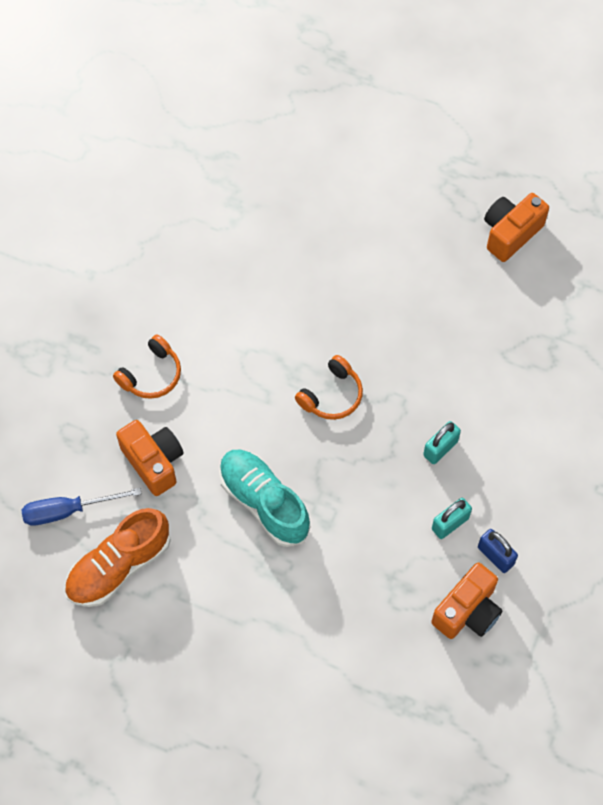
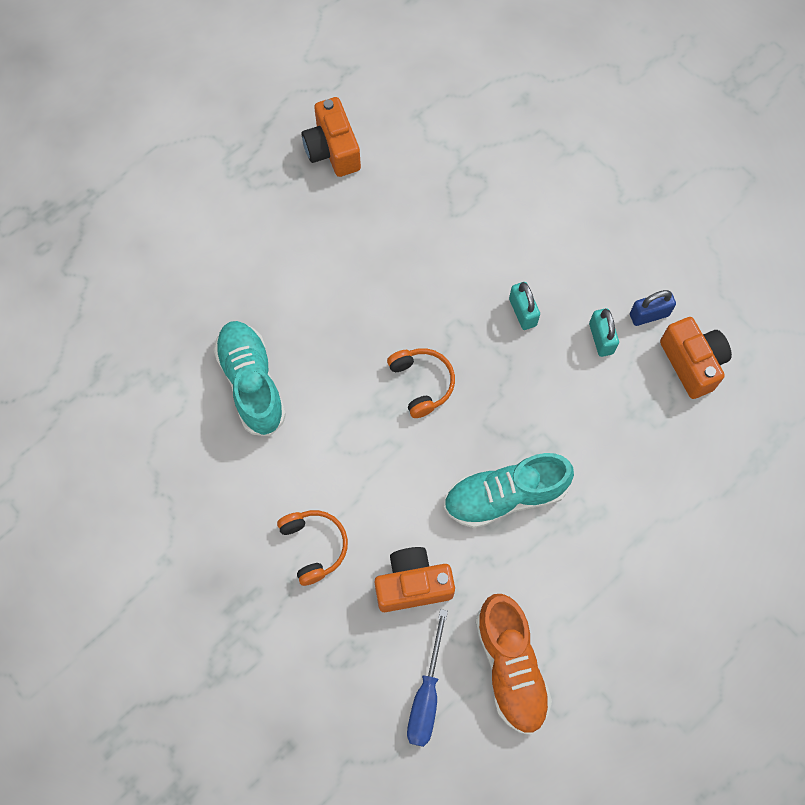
camera: 65 degrees left, 5 degrees up
(266, 268) = (252, 383): none -> turquoise shoe

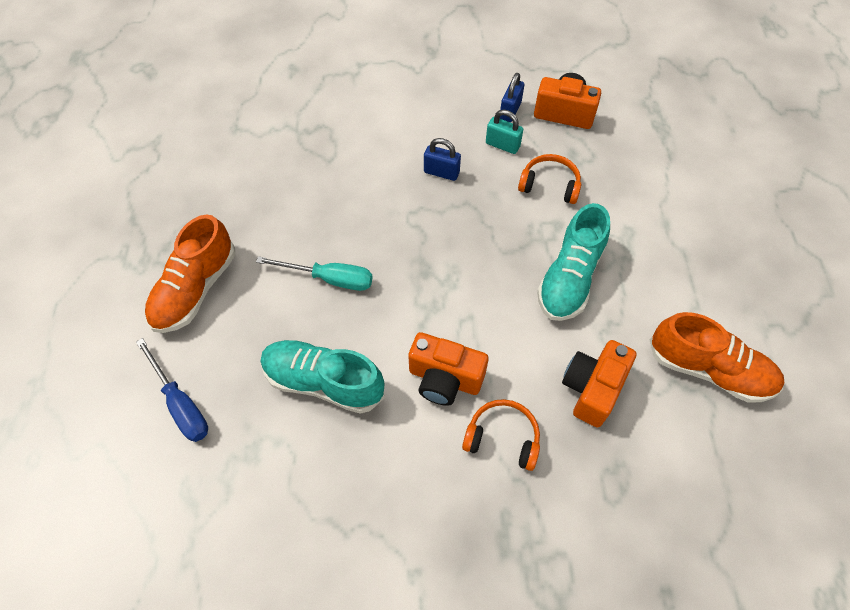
camera: 50 degrees left, 10 degrees down
(248, 227) = (195, 289): none -> orange shoe
(332, 150) = (201, 193): orange camera -> orange camera (444, 379)
(340, 313) = (329, 279): none -> turquoise screwdriver
(421, 383) = (436, 267): orange headphones -> orange headphones (549, 185)
(426, 694) = (692, 445): blue screwdriver -> blue screwdriver (180, 404)
(522, 312) = (441, 172): turquoise padlock -> blue padlock

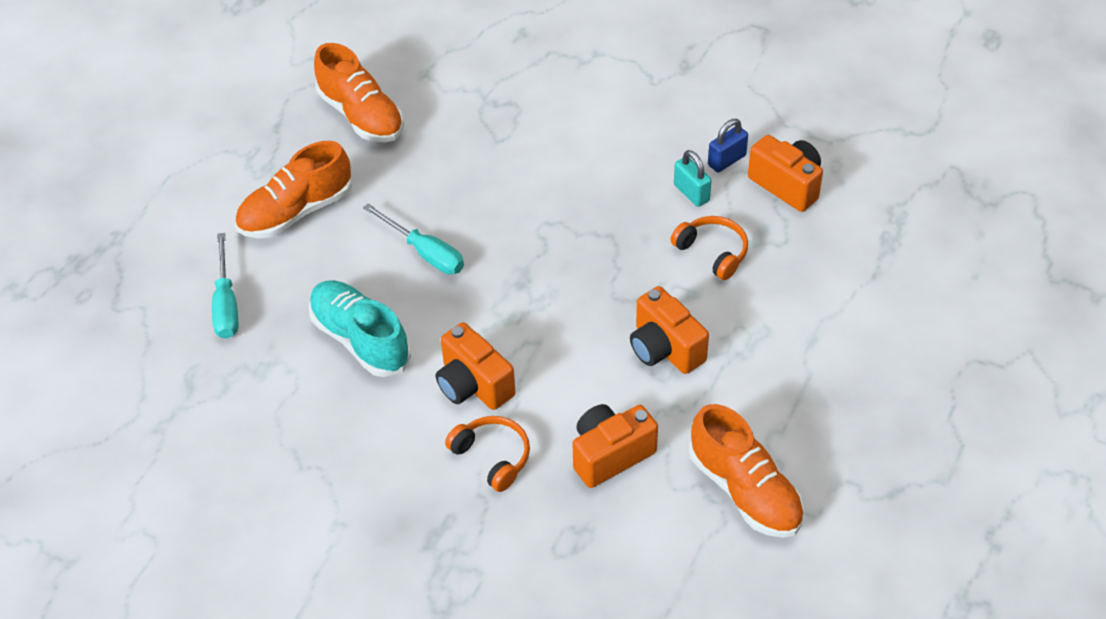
camera: 30 degrees right, 10 degrees down
(180, 404) = (226, 304): blue screwdriver -> turquoise screwdriver
(202, 182) = (361, 116): none -> orange shoe
(441, 172) = (605, 196): blue padlock -> none
(569, 278) = (665, 348): turquoise shoe -> orange camera

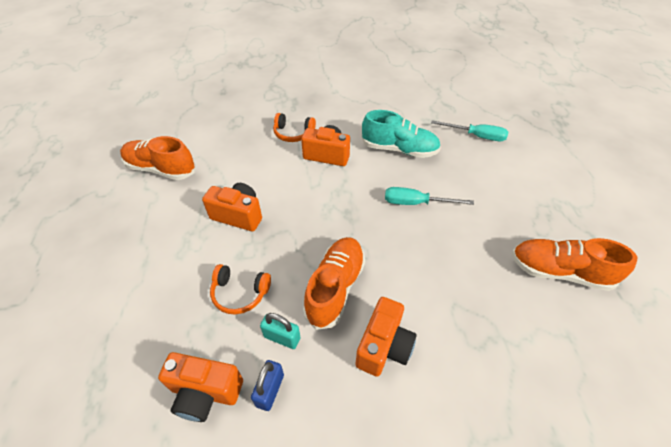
camera: 145 degrees right, 0 degrees up
(226, 304) = (476, 136): turquoise screwdriver -> turquoise screwdriver turned 150 degrees clockwise
(296, 212) = (507, 190): orange shoe -> orange shoe (335, 287)
(610, 455) = (238, 156): orange camera -> orange camera (384, 346)

